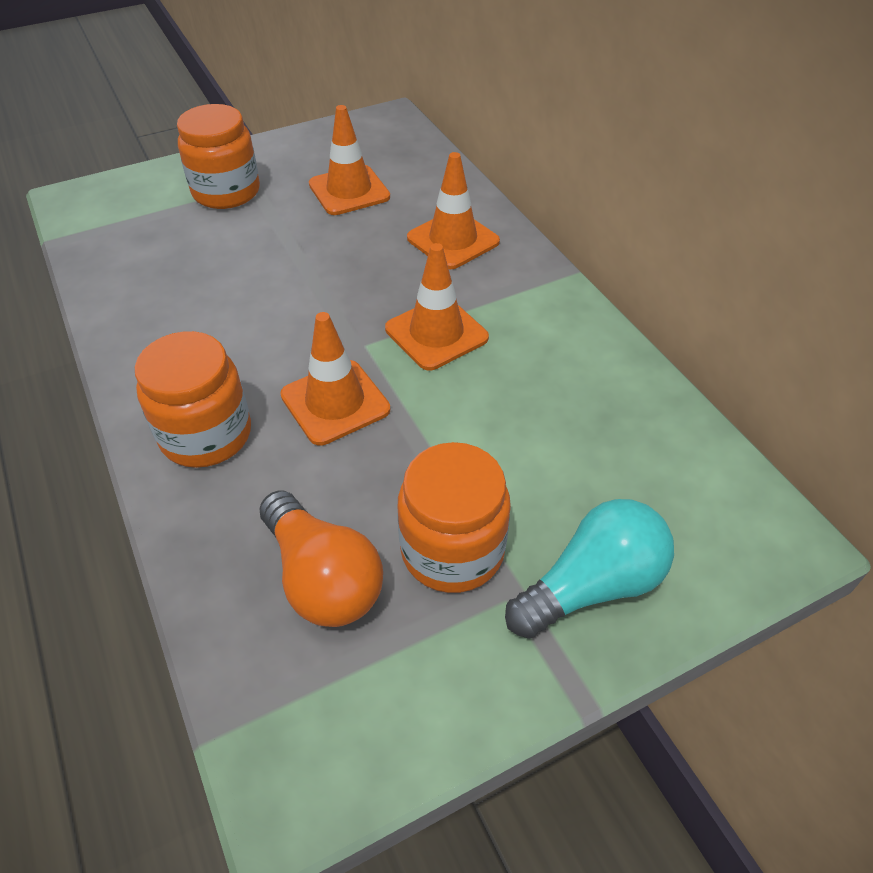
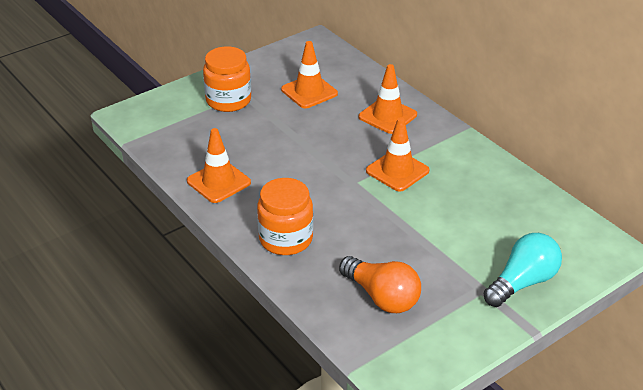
camera: 10 degrees left, 10 degrees down
(335, 402) = (353, 214): orange traffic cone -> orange traffic cone (218, 182)
(452, 550) = (445, 276): orange jar -> none

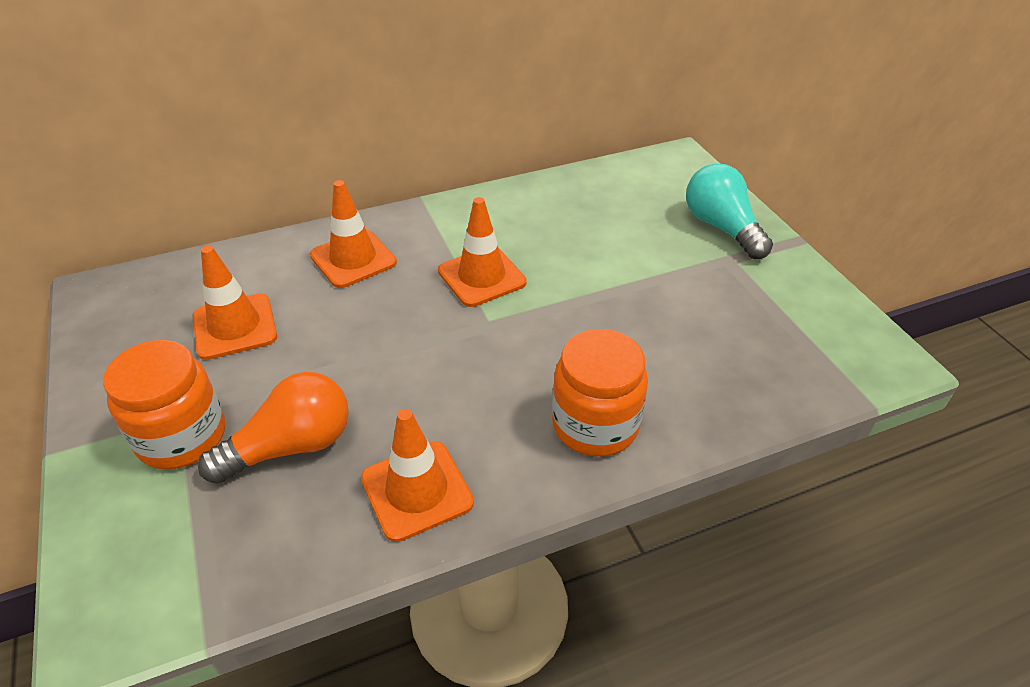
camera: 75 degrees left, 5 degrees up
(382, 297) = (735, 346): orange light bulb -> orange light bulb (291, 446)

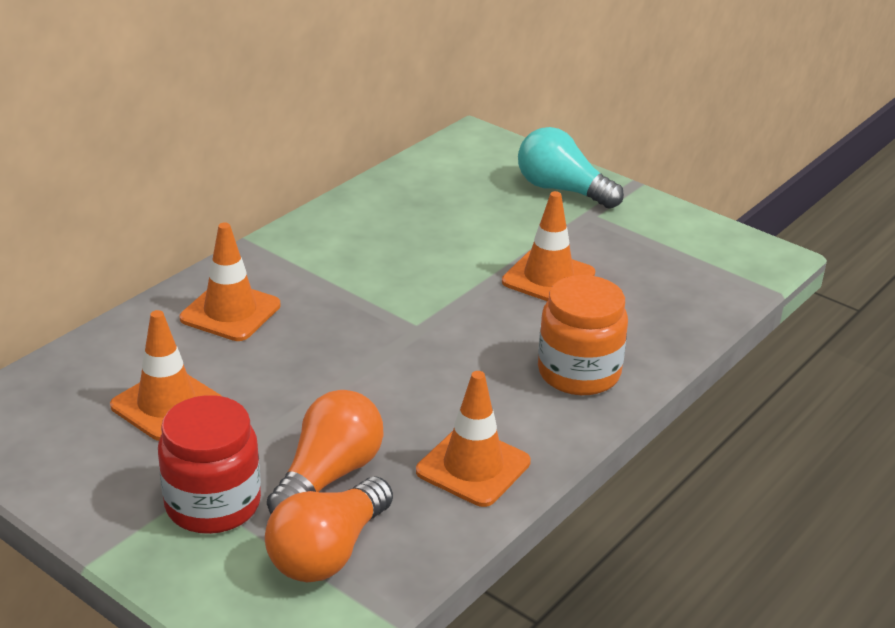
camera: 30 degrees left, 10 degrees down
(182, 436) = (213, 504): orange jar -> red jar
(222, 529) = (328, 552): none -> orange light bulb
(481, 277) = (377, 291): orange traffic cone -> orange traffic cone (548, 278)

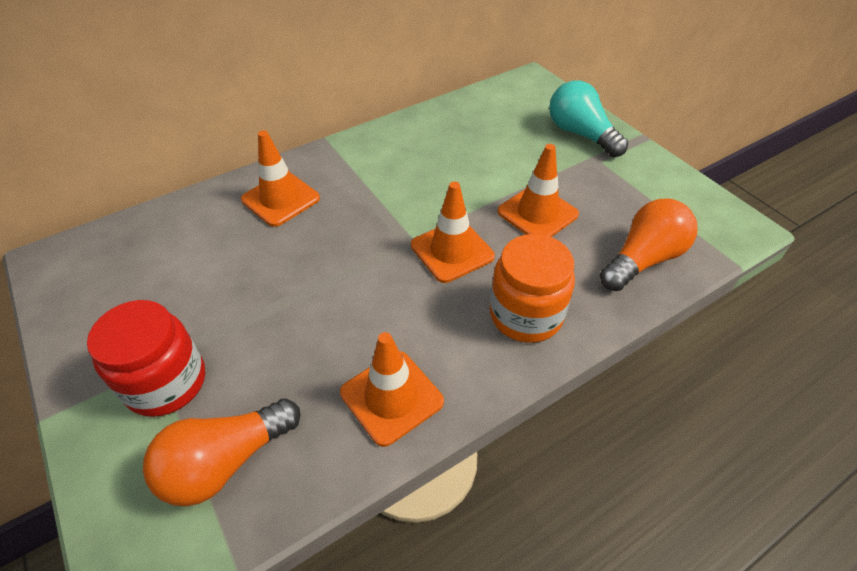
camera: 20 degrees right, 15 degrees up
(167, 404) = (189, 274): orange traffic cone -> orange traffic cone (452, 251)
(328, 475) = (269, 375): orange light bulb -> orange light bulb (643, 259)

